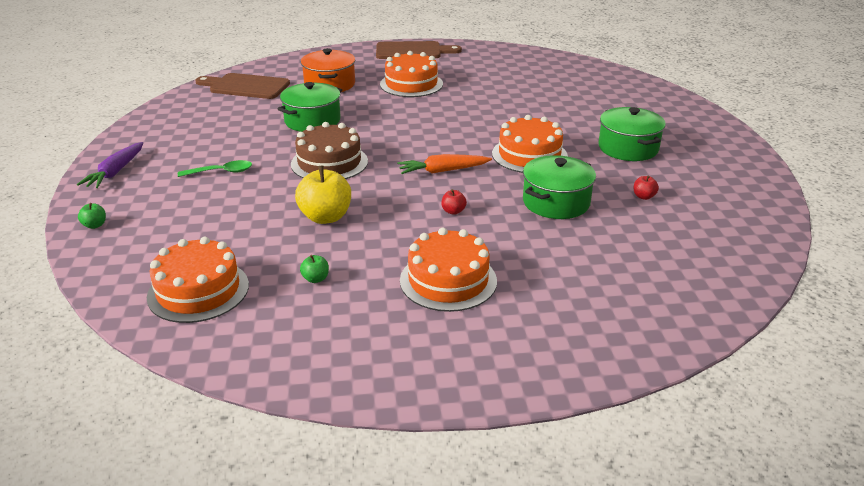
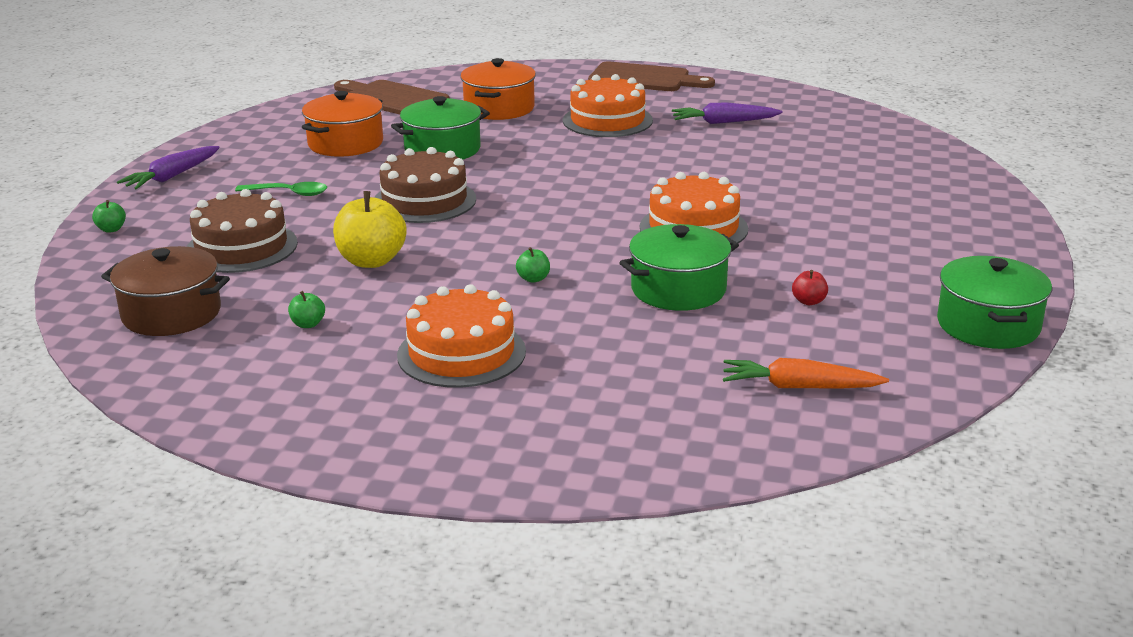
camera: 20 degrees right, 5 degrees down
(198, 290) = (171, 313): orange cake -> brown pot
(215, 223) = (241, 247): none -> brown cake
(236, 126) = (345, 143): none -> orange pot
(443, 171) = (560, 230): orange carrot -> orange carrot (799, 387)
(453, 211) = (533, 279): red apple -> green apple
(488, 76) = (724, 122): none -> purple carrot
(628, 148) = (843, 239): green pot -> green pot (988, 325)

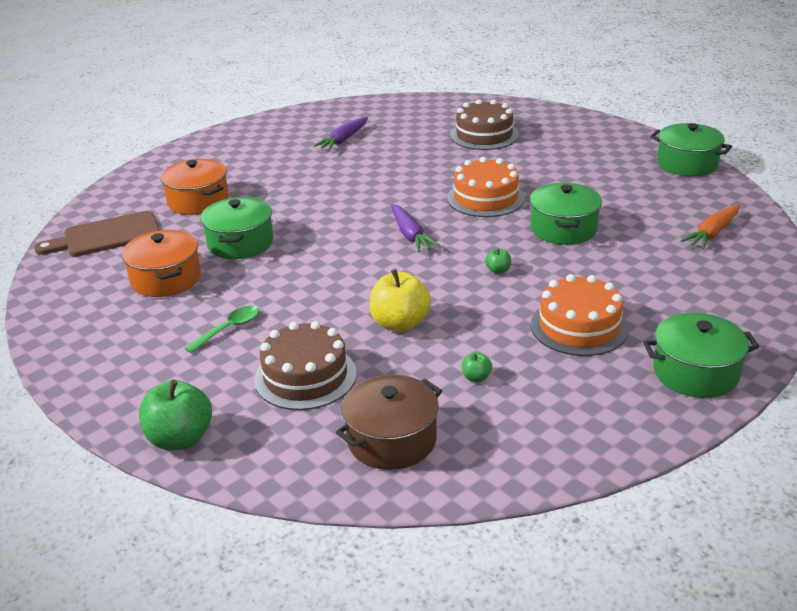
camera: 55 degrees left, 5 degrees up
(111, 229) = (180, 439): green apple -> green apple, size x2.17
(172, 176) = (107, 379): purple carrot -> purple carrot (410, 235)
(424, 201) = (323, 275): brown cake -> brown cake (484, 135)
(430, 447) = (695, 372): none -> green pot
(607, 120) = (282, 172): orange cake -> none
(644, 79) = (231, 139): brown cutting board -> none
(809, 301) = (617, 198): red apple -> none

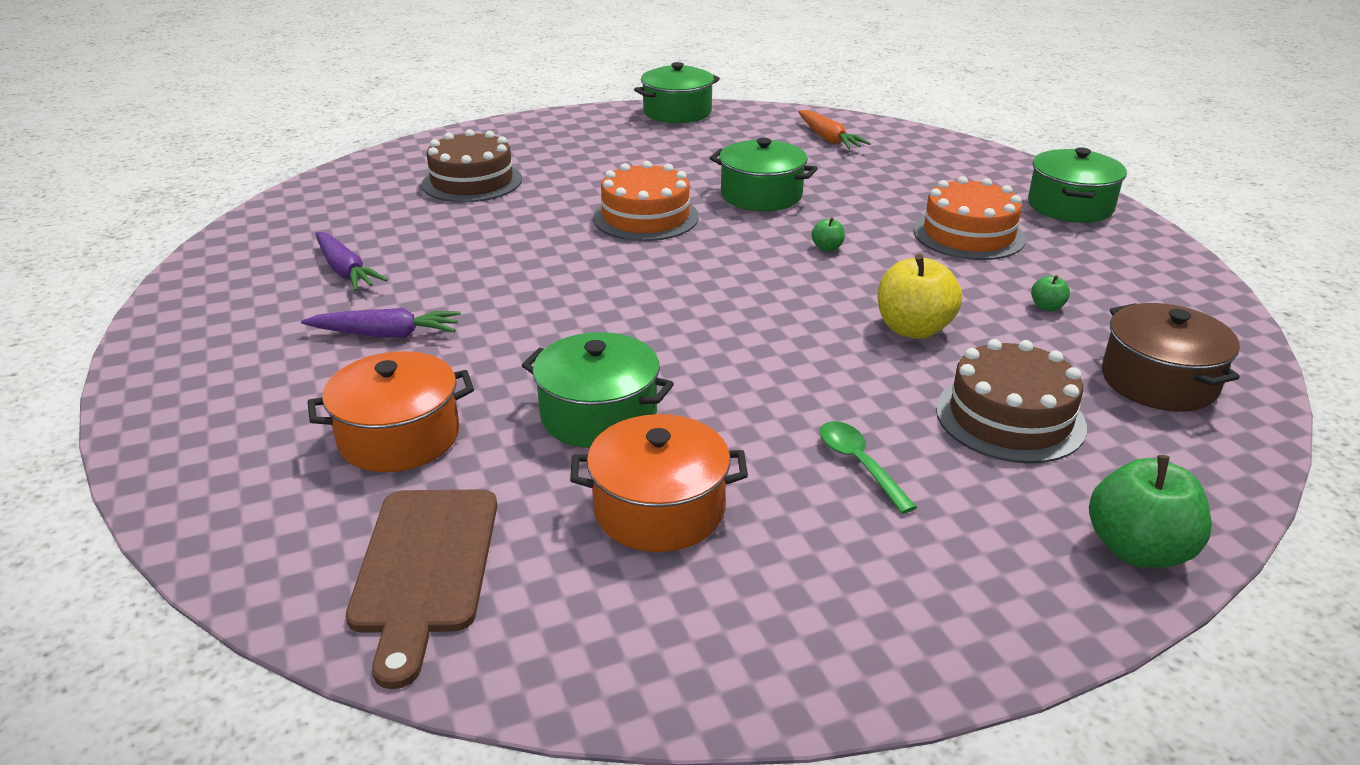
camera: 70 degrees left, 0 degrees up
(410, 235) = (696, 280): purple carrot -> purple carrot (386, 334)

